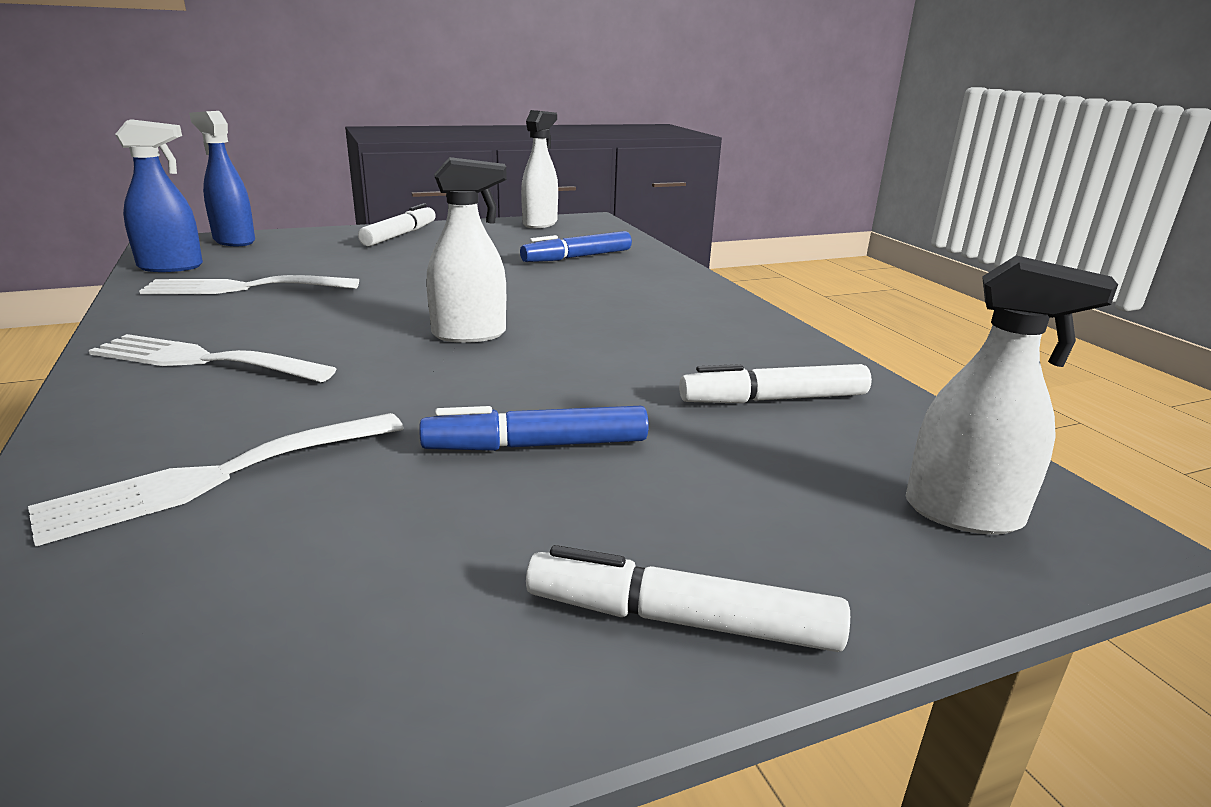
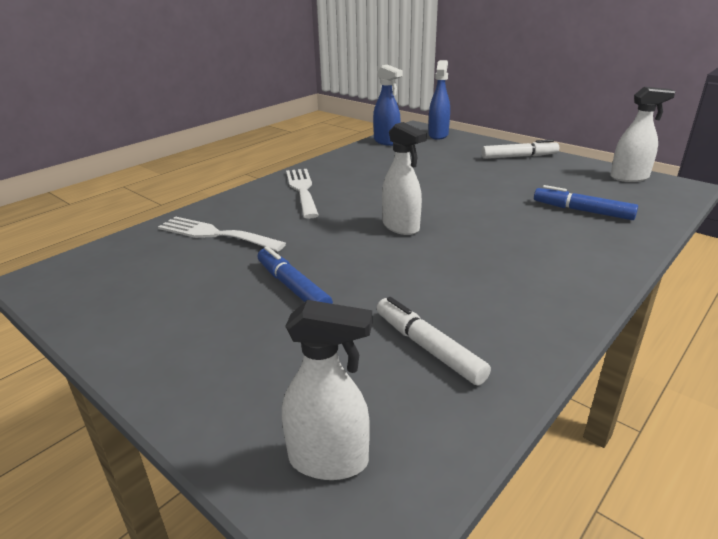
camera: 65 degrees right, 5 degrees up
(242, 288) = (384, 162): white fork -> none
(681, 620) = (169, 369): white marker -> none
(964, 514) = (329, 460): white spray bottle -> white spray bottle turned 75 degrees counterclockwise

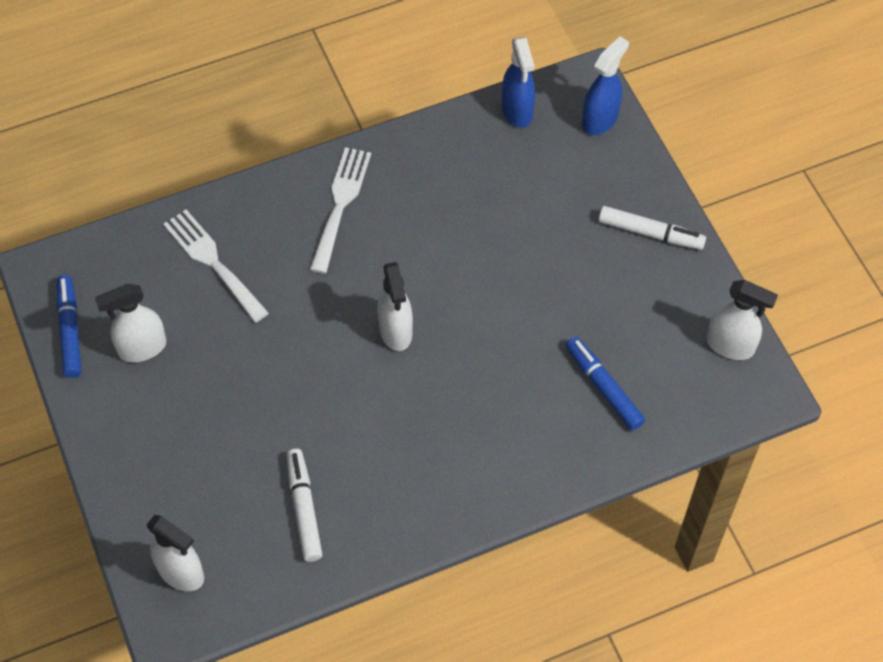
camera: 25 degrees right, 30 degrees up
(170, 294) = (142, 348): none -> white spray bottle
(293, 287) = (243, 385): blue marker -> blue marker (70, 330)

